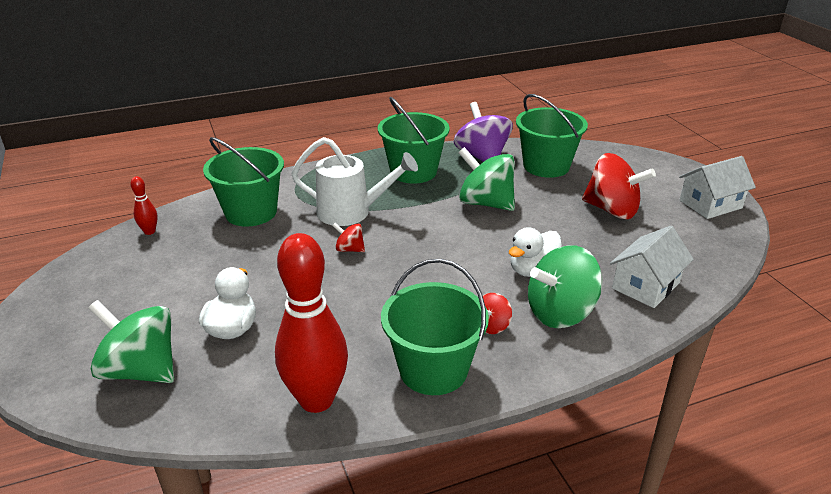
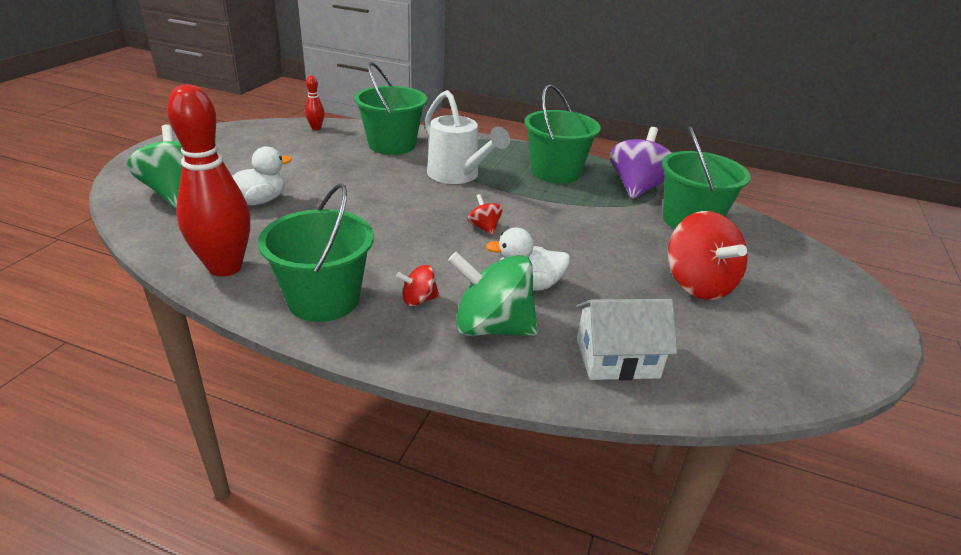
camera: 40 degrees right, 0 degrees up
(349, 249) = (413, 196): red spinning top -> red spinning top (484, 227)
(485, 203) = (577, 220): green spinning top -> none
(710, 204) = (836, 339): white house -> none

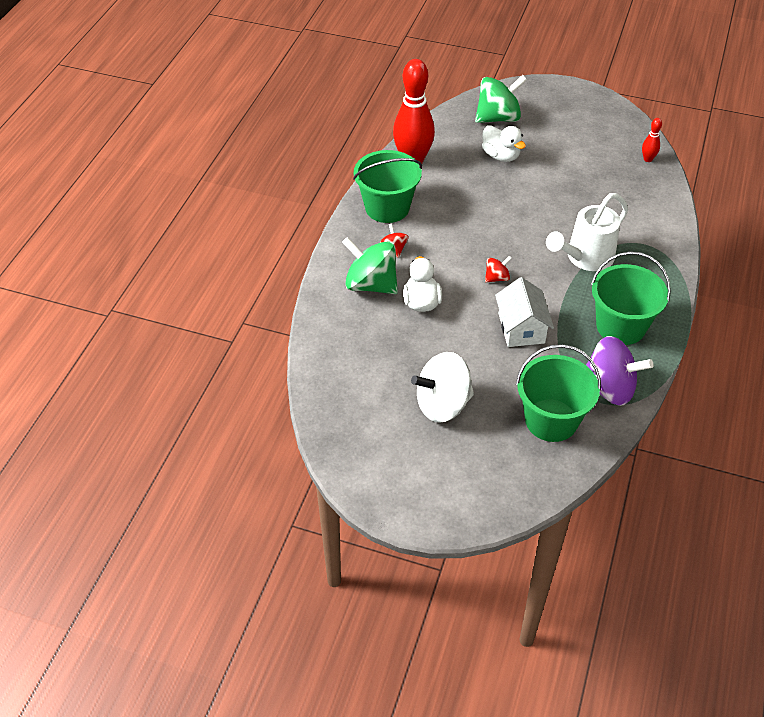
camera: 90 degrees right, 15 degrees up
(392, 145) = (633, 211): green bucket -> none
(492, 327) = (371, 284): green spinning top -> green spinning top turned 75 degrees counterclockwise
(617, 358) = (347, 344): white house -> white house (521, 328)
(697, 284) = (442, 404): red spinning top -> white spinning top

